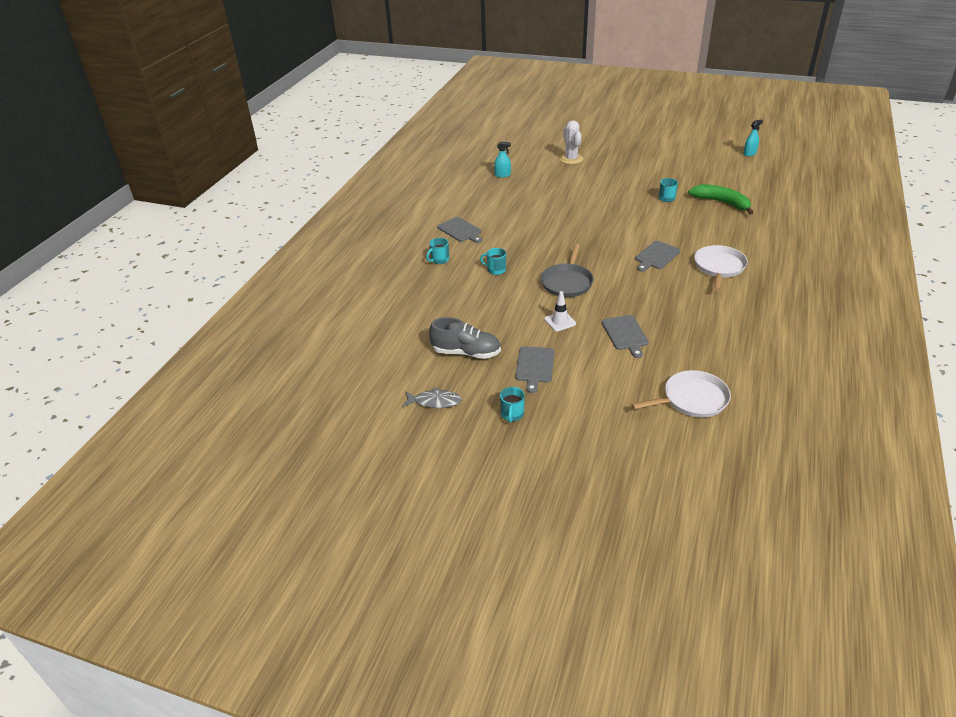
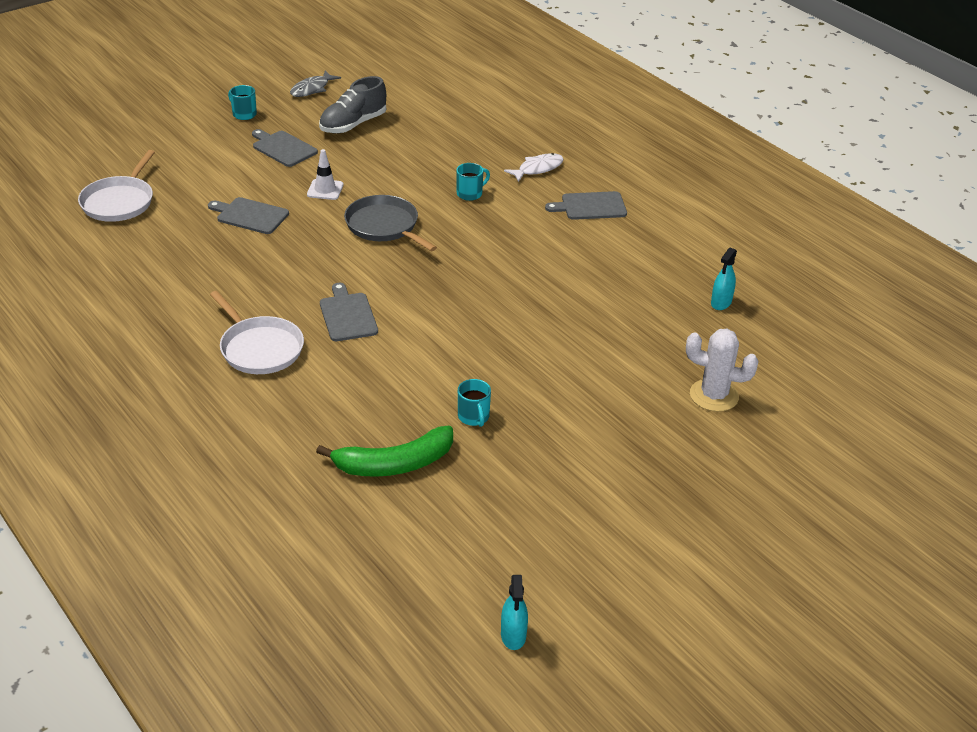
camera: 120 degrees right, 0 degrees up
(439, 260) = (538, 169): turquoise mug -> white fish

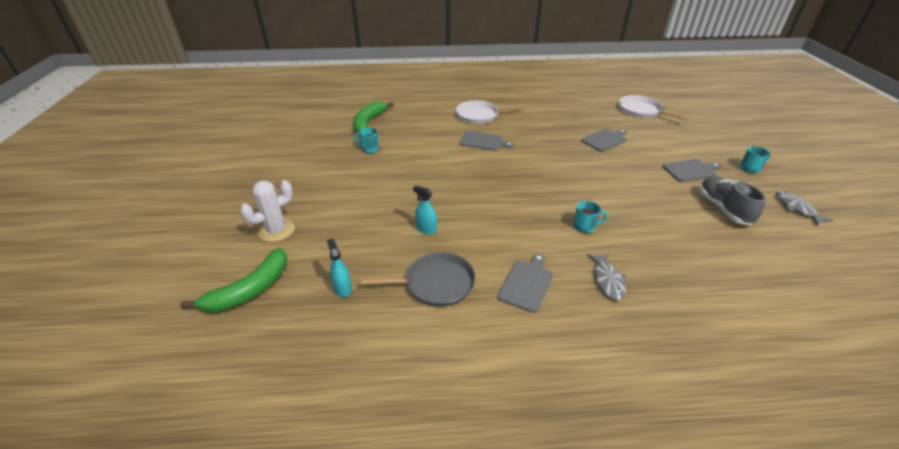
camera: 125 degrees right, 0 degrees up
(325, 190) = (623, 170): white traffic cone -> none
(384, 226) = (563, 178): grey pan -> grey pan (435, 283)
(470, 194) = (585, 227): turquoise mug -> turquoise mug turned 90 degrees counterclockwise
(513, 635) = (257, 118): turquoise spray bottle -> turquoise spray bottle (426, 229)
(538, 169) = (607, 280): white fish -> grey fish
(795, 359) = (250, 290): none -> green banana

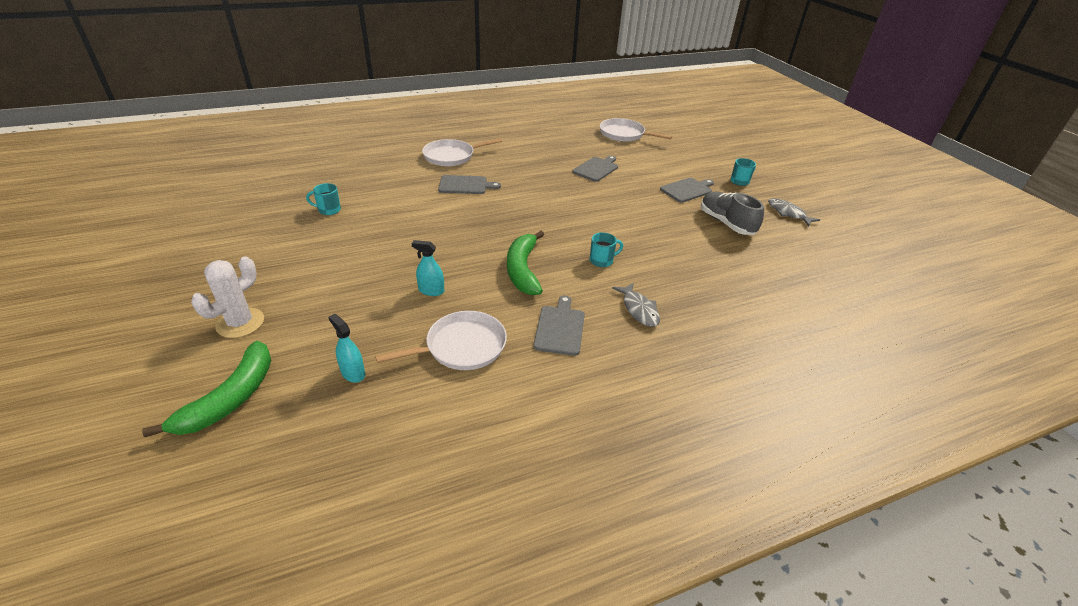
camera: 20 degrees left, 0 degrees up
(368, 123) = (316, 179): green banana -> green banana (523, 270)
(435, 283) = (461, 347): grey pan -> white pan

